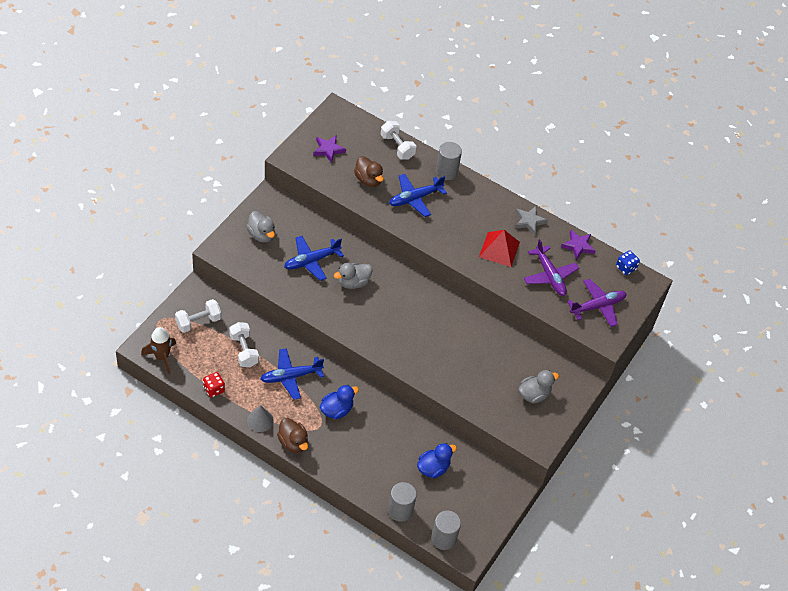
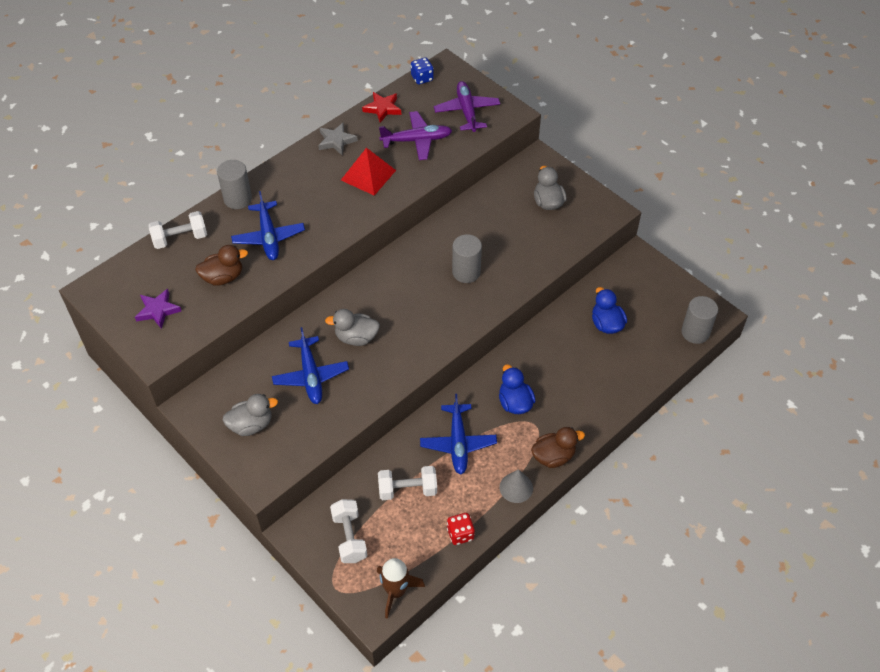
camera: 70 degrees left, 0 degrees up
(353, 282) = (356, 337): grey duck -> grey duck turned 105 degrees clockwise
(400, 510) = (657, 365): grey cylinder -> grey cylinder (466, 272)
(578, 246) = (382, 109): purple star -> red star

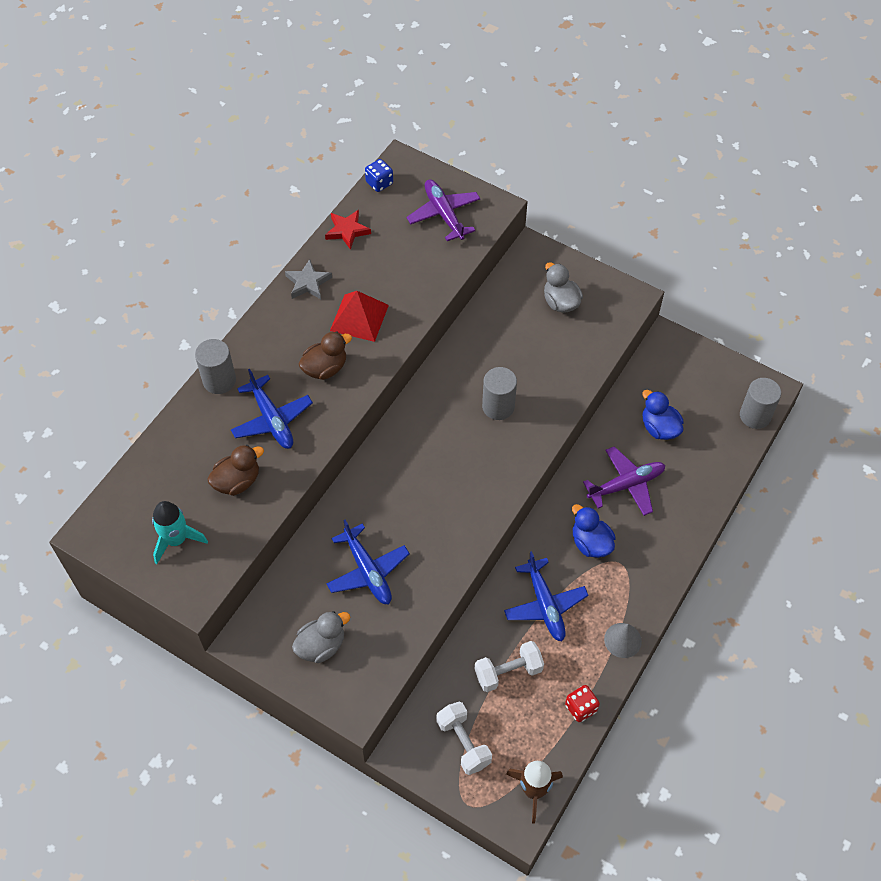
camera: 15 degrees left, 5 degrees up
(158, 310) = (176, 540): purple star -> turquoise rocket
(180, 238) = (170, 445): white dumbbell -> none
(356, 337) = (403, 513): grey duck -> none
(417, 140) = (400, 263): purple plane -> purple plane (626, 485)
(553, 456) = (651, 594): brown duck -> brown duck (325, 368)

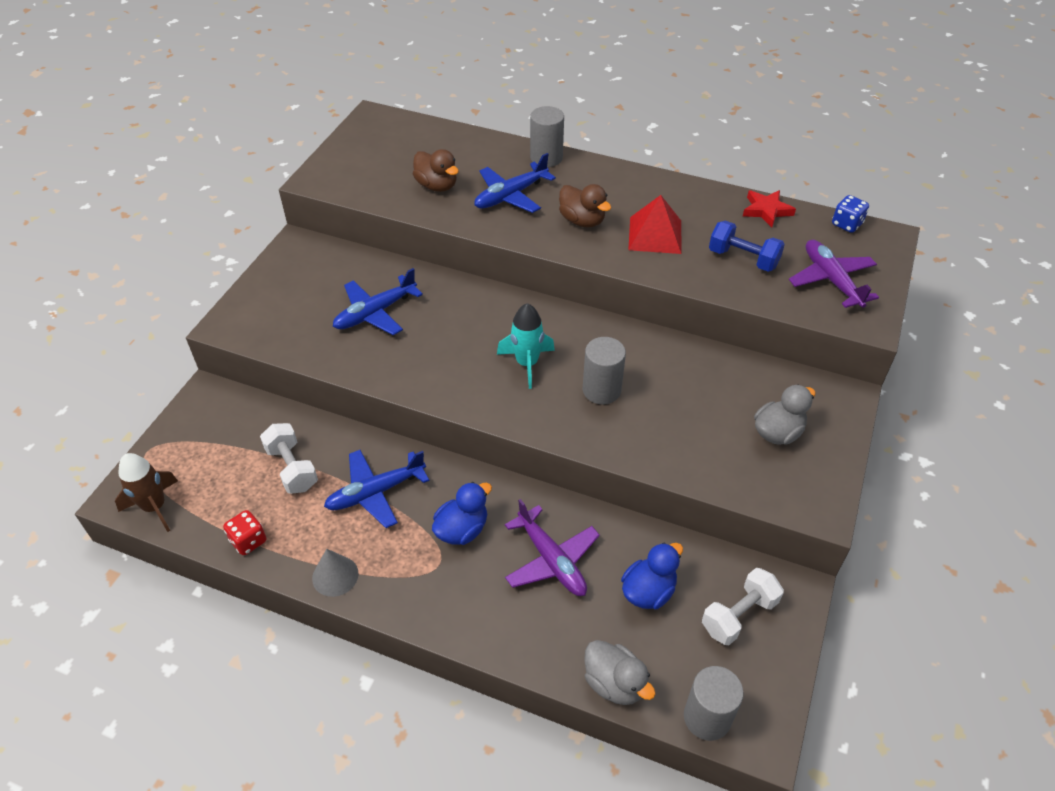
camera: 80 degrees right, 10 degrees down
(176, 540) = (370, 161): turquoise rocket -> turquoise rocket (527, 363)
(308, 283) = (684, 194): grey star -> none
(321, 645) = (292, 293): grey duck -> grey duck (614, 683)
(405, 264) = (743, 259): none -> blue dumbbell
(444, 214) = (831, 280): purple plane -> purple plane turned 75 degrees counterclockwise
(463, 743) = (212, 440): white dumbbell -> white dumbbell (739, 615)

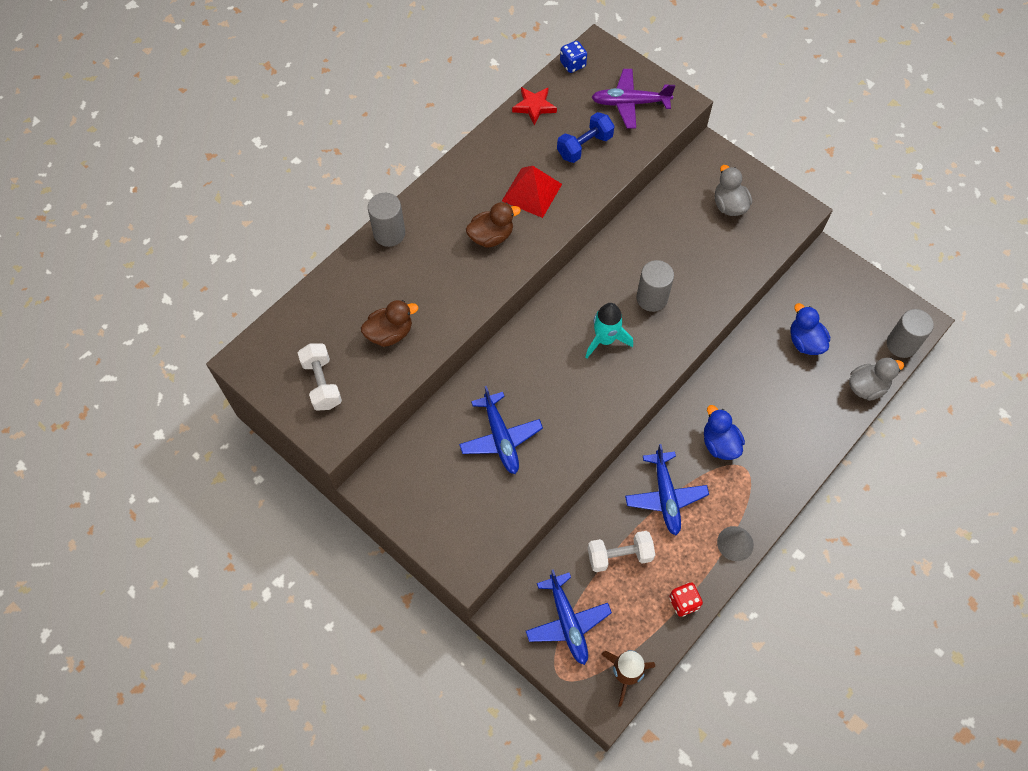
camera: 70 degrees left, 15 degrees up
(510, 196) = (432, 279): blue plane -> blue plane (567, 622)
(551, 560) = (763, 392): purple plane -> none
(739, 615) = (837, 297): white dumbbell -> white dumbbell (322, 383)

